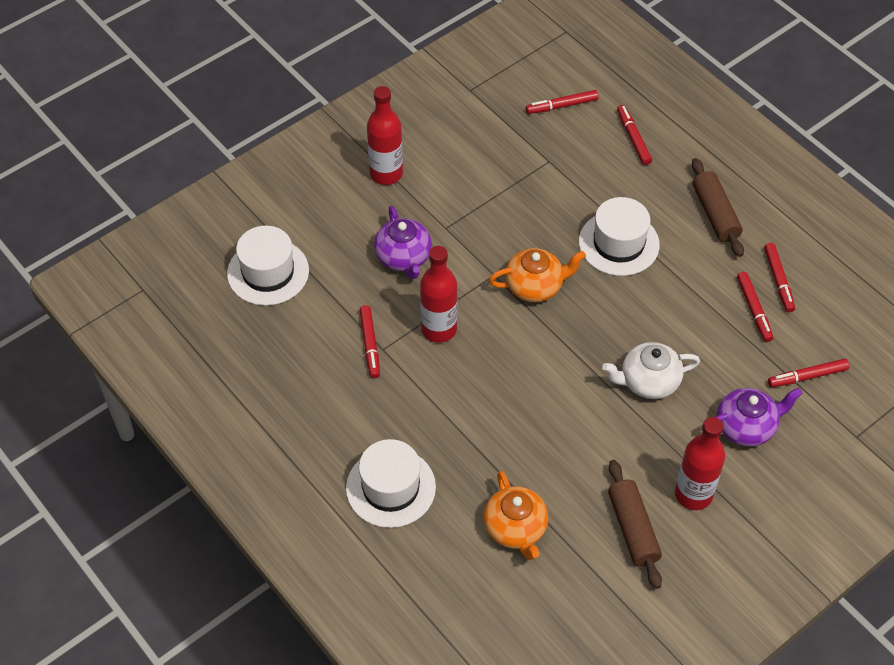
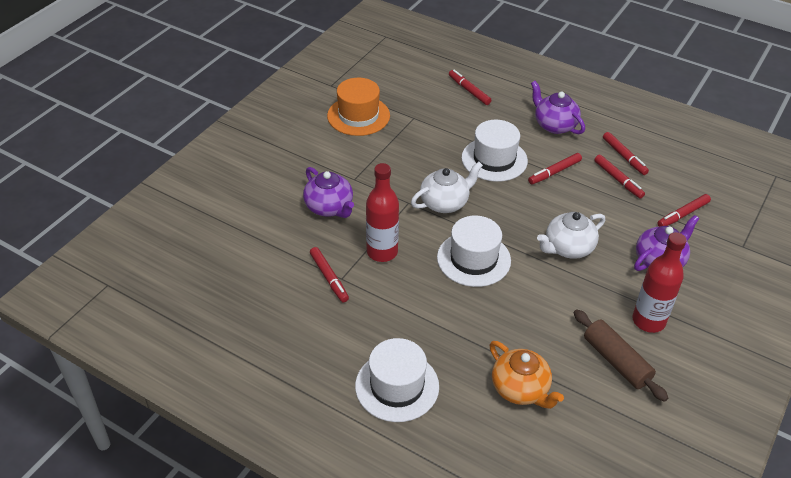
camera: 20 degrees left, 10 degrees down
(268, 272) = (217, 244): white hat -> white hat (473, 259)
(386, 174) = (289, 153): red bottle -> none
(485, 142) = (358, 116): none -> orange hat
(535, 286) = (445, 203): orange teapot -> white teapot
(562, 106) = (405, 81): red marker -> red marker (554, 172)
(715, 214) = (554, 125): brown rolling pin -> purple teapot

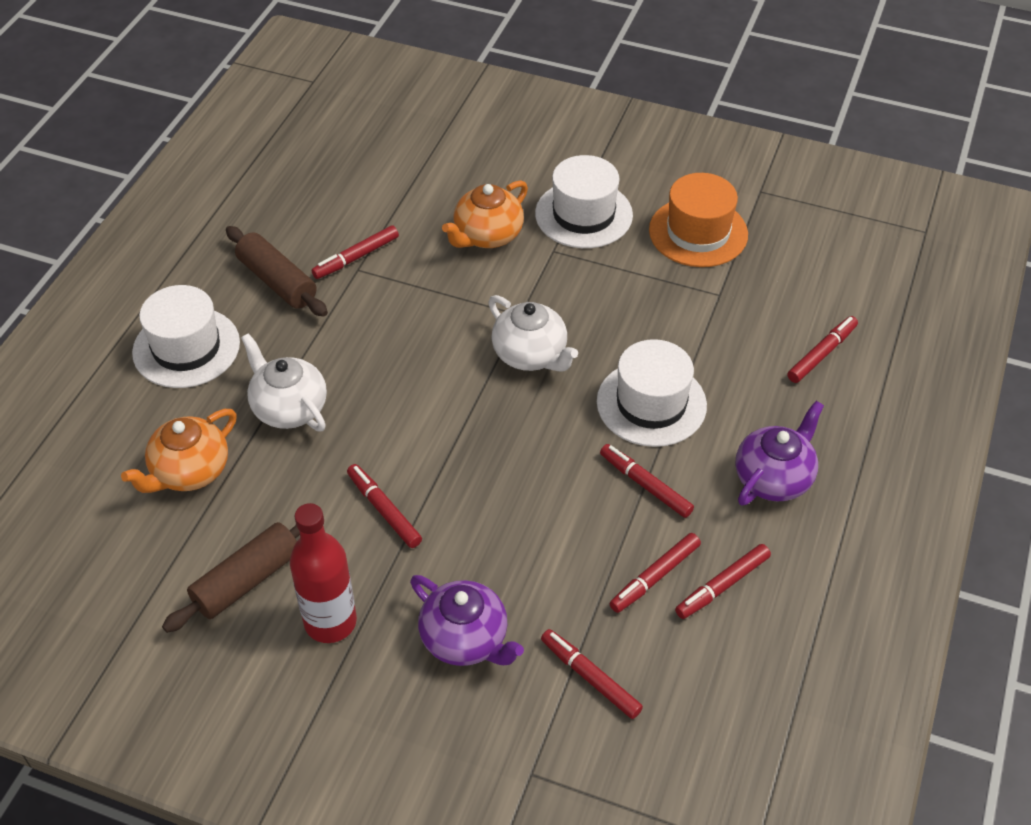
camera: 80 degrees right, 5 degrees up
(329, 207) = (487, 236): purple teapot -> orange teapot
(340, 325) = (277, 281): none -> brown rolling pin
(382, 252) = (413, 301): red bottle -> none
(473, 259) = (420, 399): white hat -> white hat (583, 214)
(563, 287) = (384, 510): none -> red marker
(568, 248) = (468, 512): white teapot -> white teapot (288, 408)

